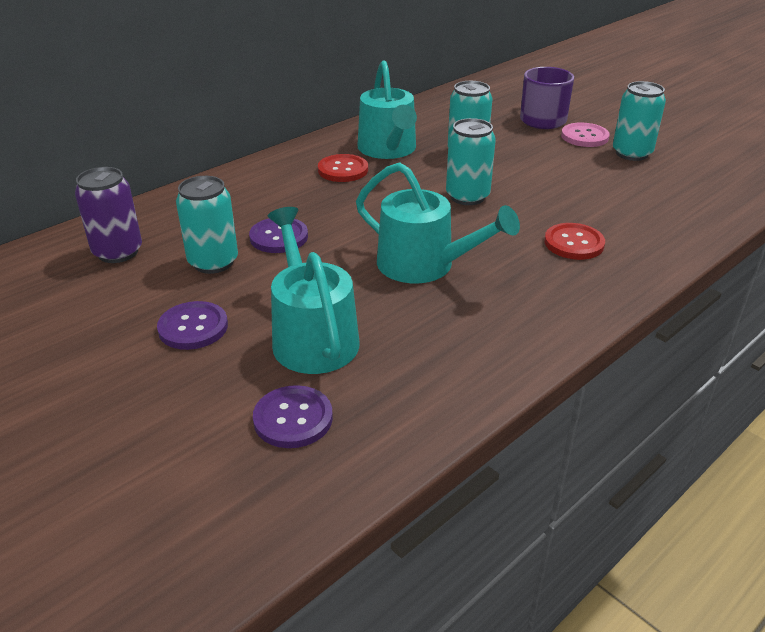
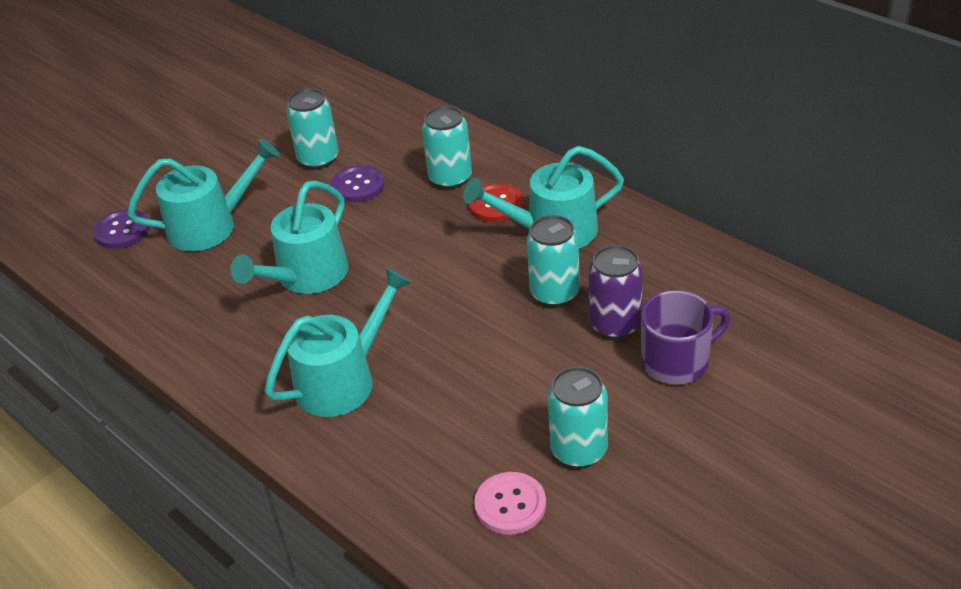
camera: 90 degrees right, 5 degrees up
(118, 252) = (336, 110): purple can -> purple can (615, 325)
(193, 327) = (230, 168): purple button -> none
(467, 196) = (442, 298): turquoise can -> turquoise can (450, 178)
(574, 243) = (342, 380): red button -> turquoise watering can
(584, 137) = (626, 404): pink button -> pink button (510, 505)

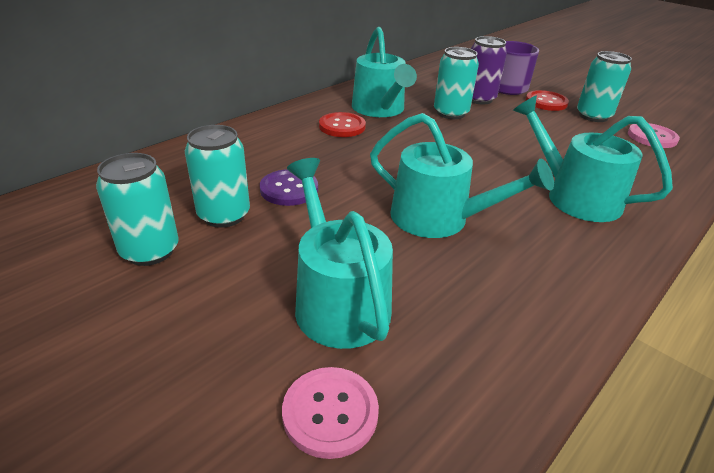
camera: 95 degrees left, 5 degrees down
(122, 231) = (330, 413): purple button -> pink button
(450, 178) = (297, 143): turquoise can -> turquoise can (150, 251)
(623, 401) = (546, 102): none -> red button

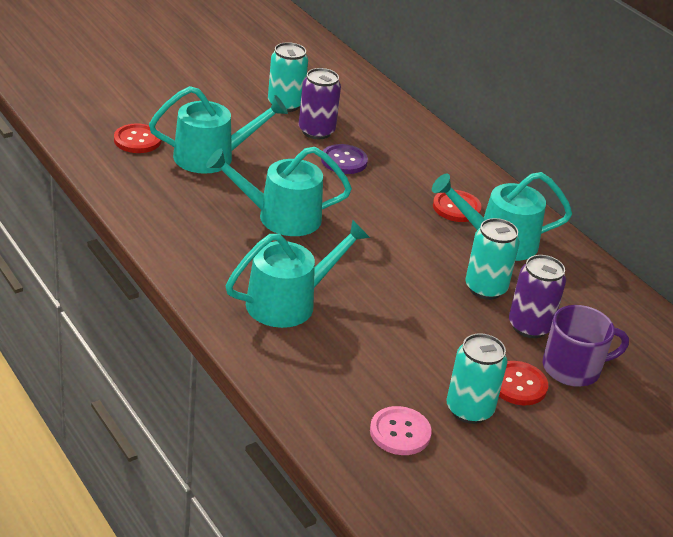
camera: 100 degrees right, 0 degrees up
(224, 215) = (316, 131): turquoise can -> purple can
(330, 413) = (137, 140): pink button -> red button
(438, 218) = (281, 217): turquoise watering can -> turquoise watering can turned 45 degrees clockwise

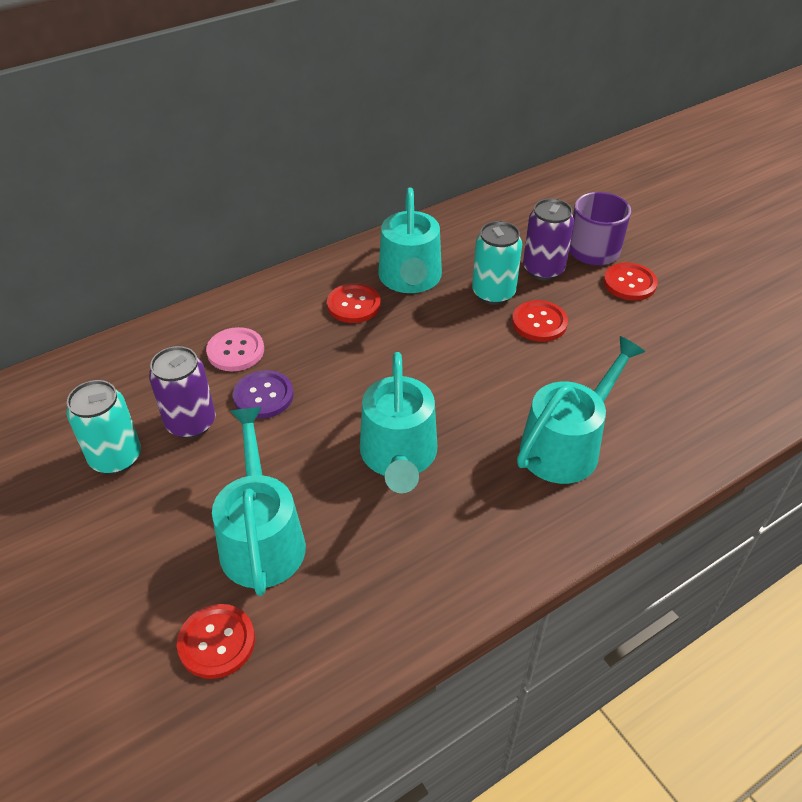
camera: 85 degrees left, 10 degrees up
(288, 302) = (566, 445): turquoise watering can -> turquoise watering can turned 75 degrees clockwise
(400, 432) = (730, 361): pink button -> pink button (235, 351)
(445, 311) = (539, 322): none -> red button
(469, 409) = (677, 315): turquoise can -> none

